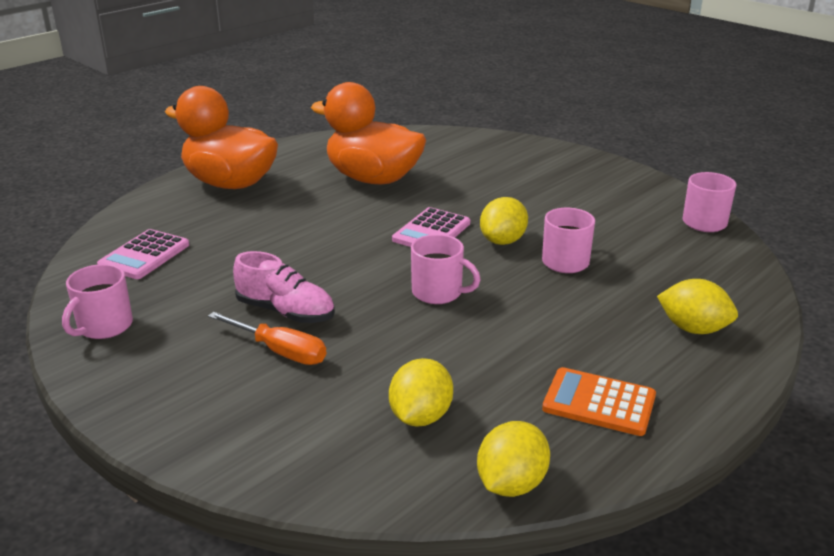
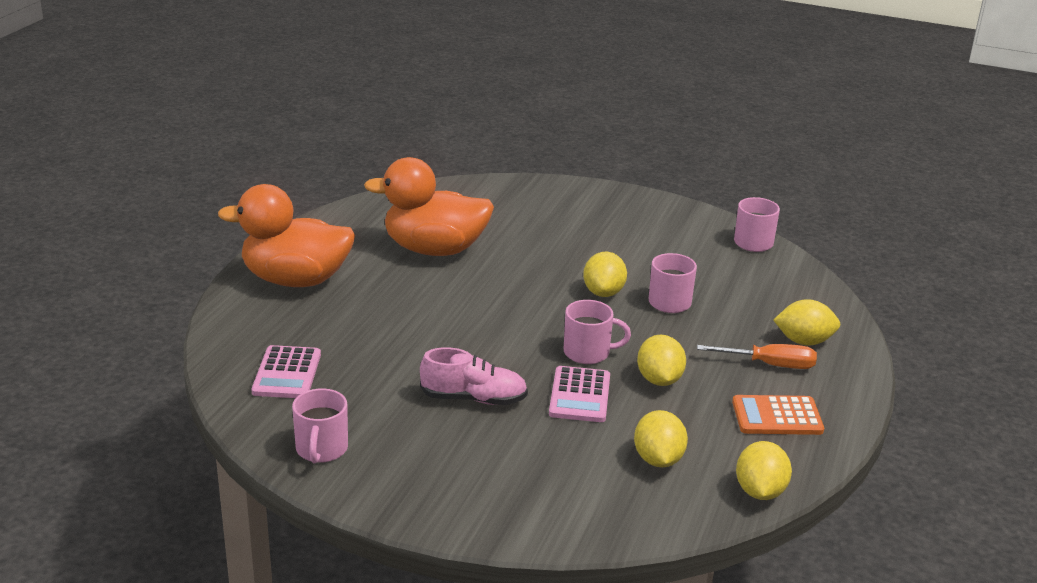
camera: 25 degrees left, 0 degrees up
(280, 351) = (501, 434): orange screwdriver -> orange screwdriver (770, 365)
(431, 231) = (535, 295): pink calculator -> pink calculator (580, 395)
(491, 334) = (659, 380): none -> yellow lemon

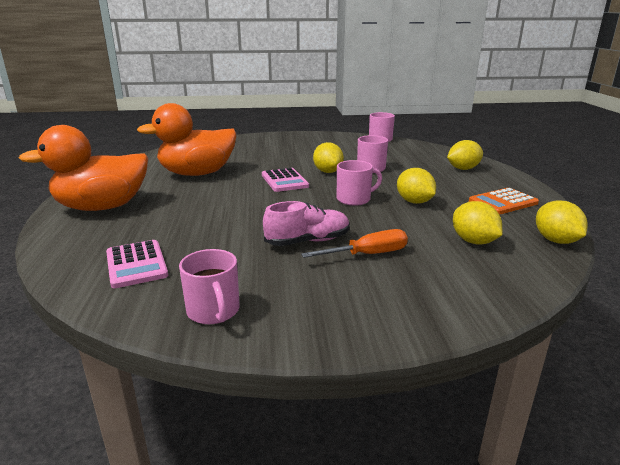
camera: 25 degrees left, 5 degrees down
(580, 395) = (377, 221): pink calculator -> pink calculator (284, 181)
(770, 365) = (462, 181): orange screwdriver -> orange screwdriver (368, 254)

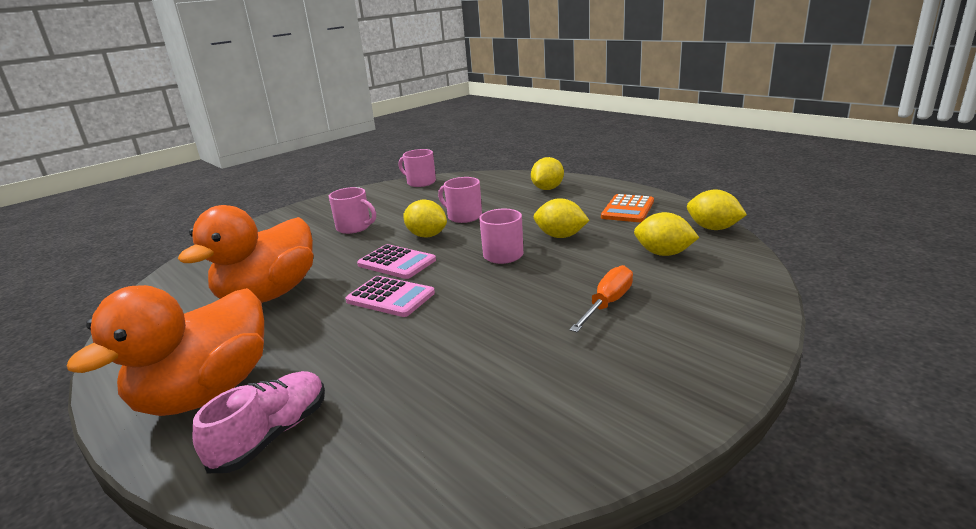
camera: 35 degrees left, 0 degrees up
(136, 264) = (396, 435): pink calculator -> pink calculator (390, 297)
(213, 311) = (574, 432): pink mug -> pink mug (354, 227)
(308, 241) = (535, 316): pink shoe -> pink shoe (272, 435)

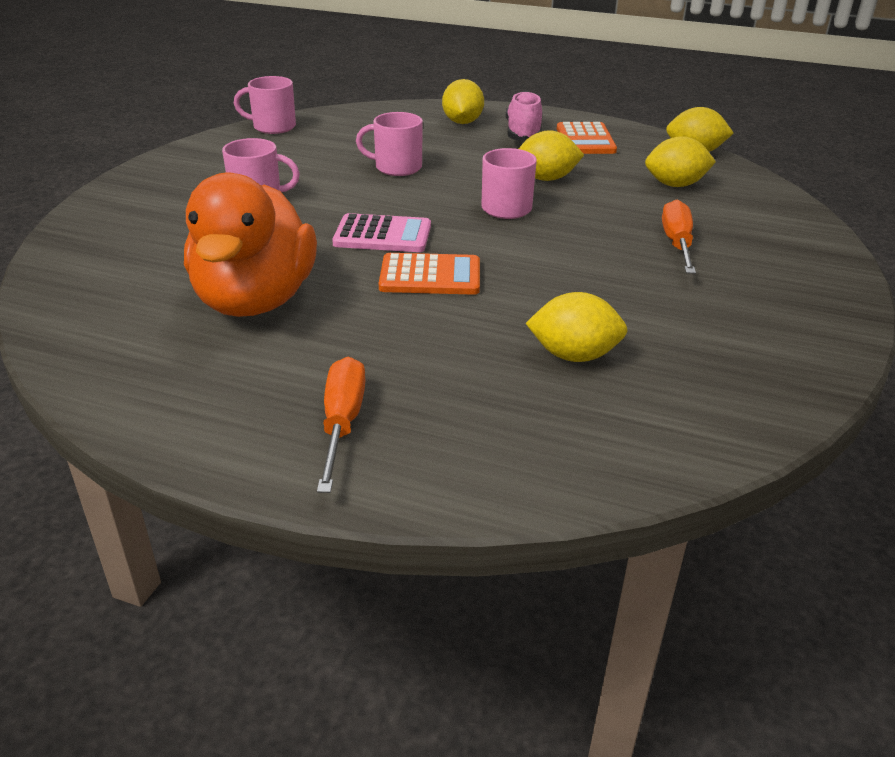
camera: 30 degrees left, 10 degrees up
(206, 393) = (342, 423): orange duck -> orange screwdriver
(272, 435) = (489, 440): pink shoe -> pink shoe (523, 133)
(390, 297) = (430, 276): pink calculator -> orange calculator
(427, 235) = (378, 197): yellow lemon -> yellow lemon (574, 355)

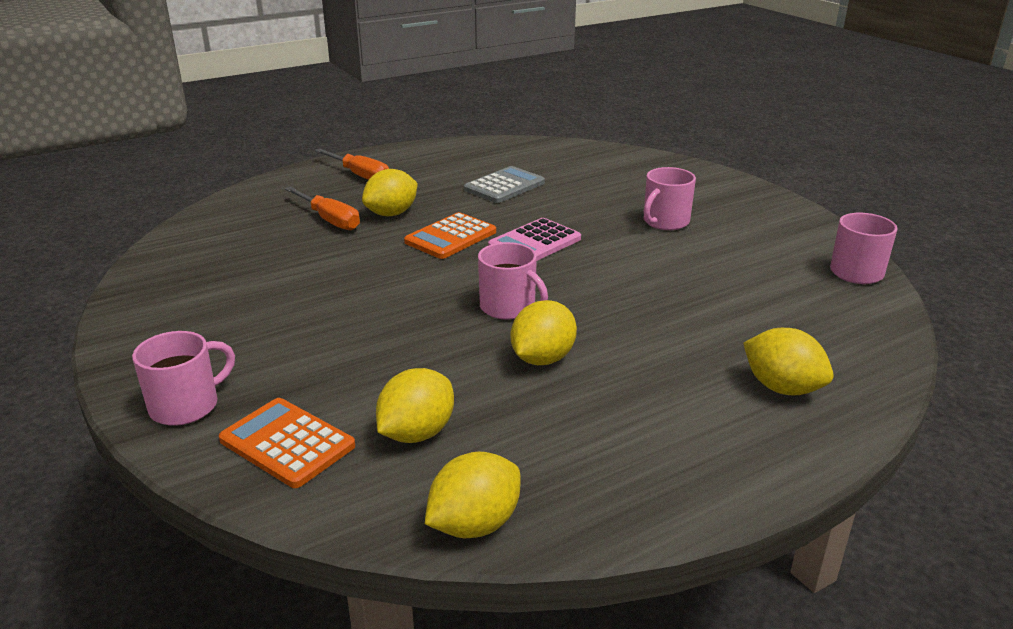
camera: 130 degrees right, 5 degrees down
(255, 300) = (504, 186): orange duck -> grey calculator
(397, 167) = (668, 294): pink mug -> pink mug (186, 406)
(523, 133) = (696, 414): pink shoe -> none
(574, 355) = (295, 241): yellow lemon -> yellow lemon (391, 214)
(585, 140) = (624, 452): orange calculator -> orange calculator (287, 443)
(677, 243) = (325, 352): orange screwdriver -> orange screwdriver (329, 220)

